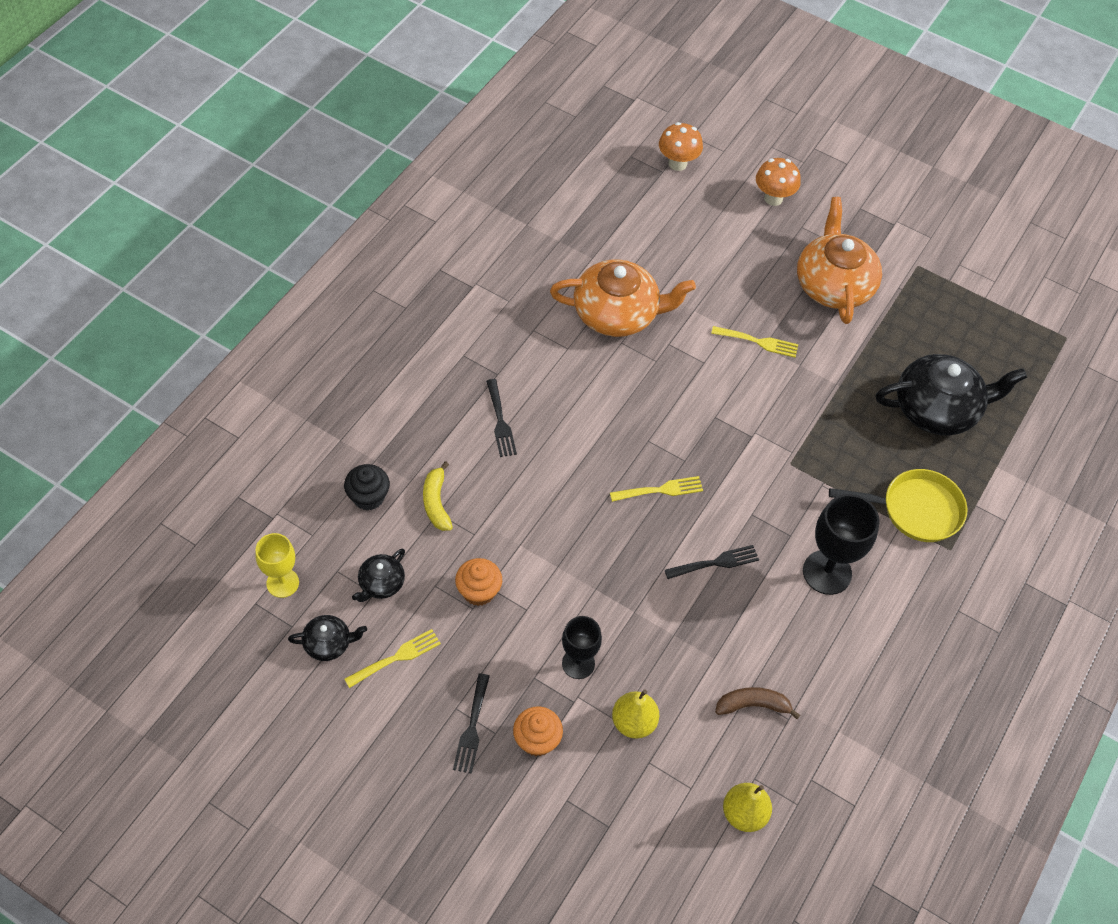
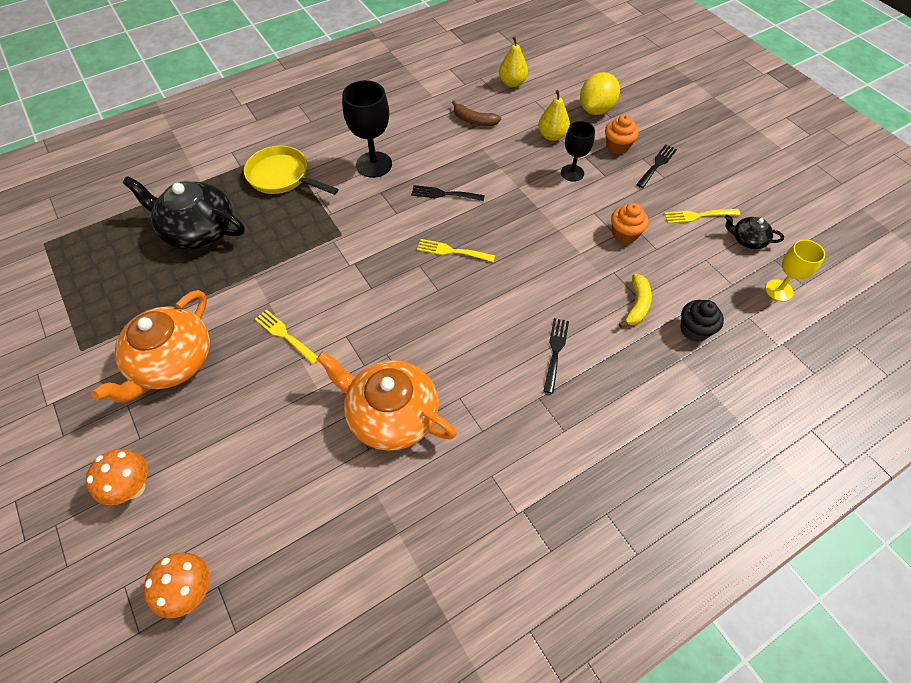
camera: 150 degrees left, 0 degrees up
(381, 583) = (698, 264): black teapot -> none
(595, 807) = (596, 109): none -> yellow lemon

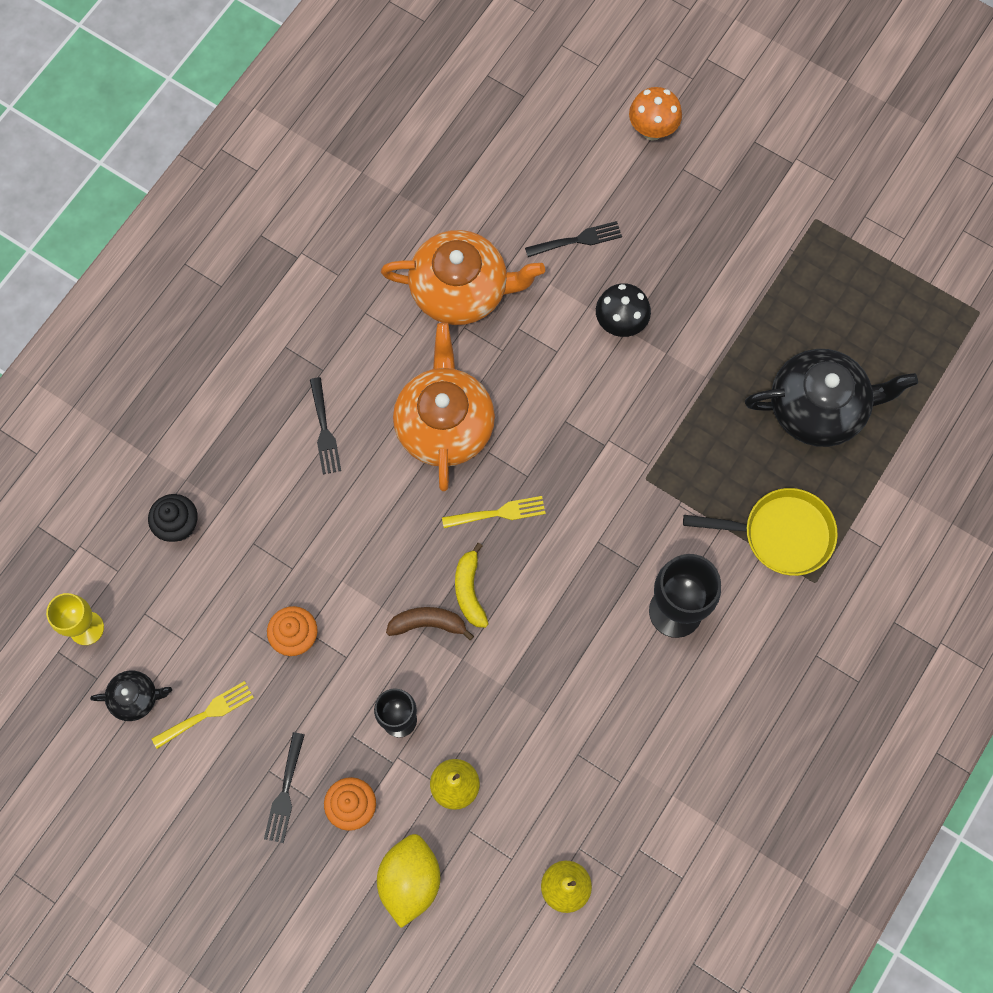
camera: 155 degrees right, 15 degrees up
(172, 362) = (713, 246): orange teapot -> orange teapot (444, 424)
(191, 590) = (542, 84): orange mushroom -> none
(285, 335) = (620, 324): yellow fork -> black mushroom
(444, 194) = (553, 601): black fork -> black fork (577, 240)
(474, 120) = (583, 766): brown banana -> brown banana (428, 624)
(636, 305) = (252, 531): yellow banana -> yellow banana (469, 590)

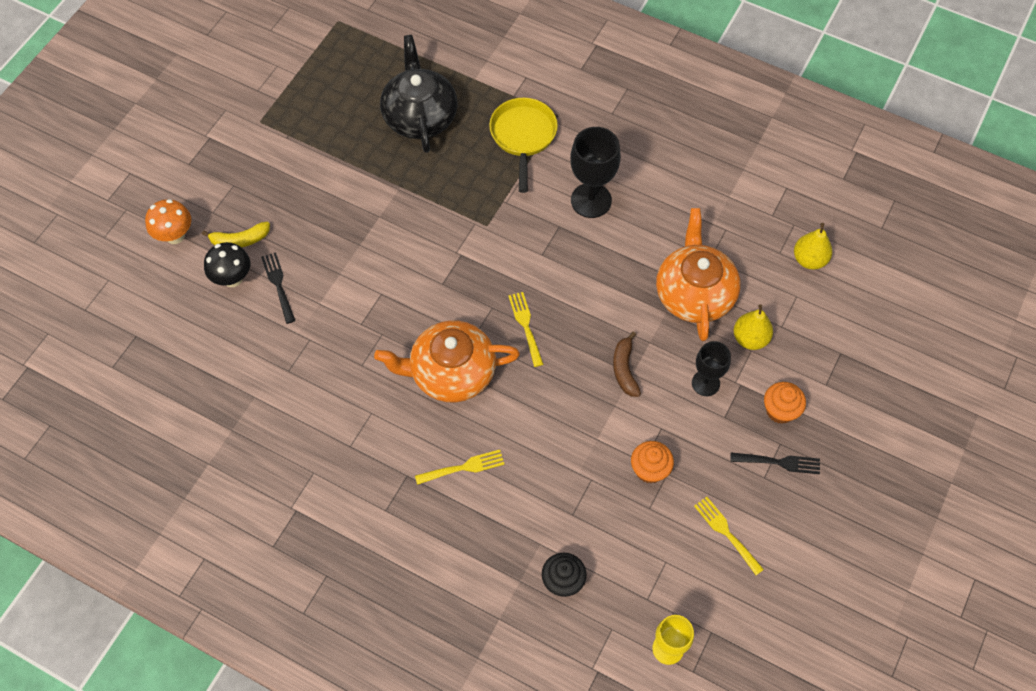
camera: 95 degrees left, 10 degrees down
(135, 698) = (723, 595): black teapot -> none
(324, 430) = (463, 467): black fork -> yellow fork
(410, 880) = (827, 363): yellow lemon -> none
(461, 290) = (326, 370): orange teapot -> orange teapot (694, 293)
(469, 590) = (593, 341): yellow banana -> yellow banana (240, 240)
(620, 324) = (355, 249): black mushroom -> black mushroom (232, 278)

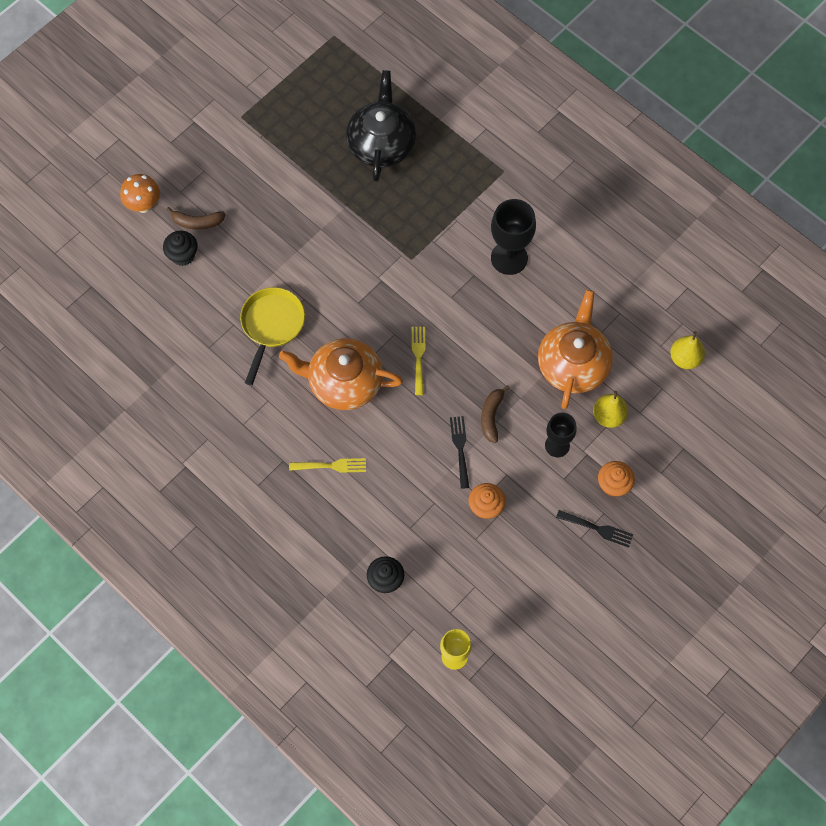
camera: 15 degrees right, 5 degrees up
(232, 278) = (183, 255): black mushroom -> black cupcake
(240, 240) = (197, 222): yellow banana -> brown banana
(278, 285) = (219, 270): black fork -> black fork (460, 449)
(523, 136) = (467, 184): yellow pan -> yellow pan (271, 325)
(726, 533) = (533, 576): yellow fork -> none

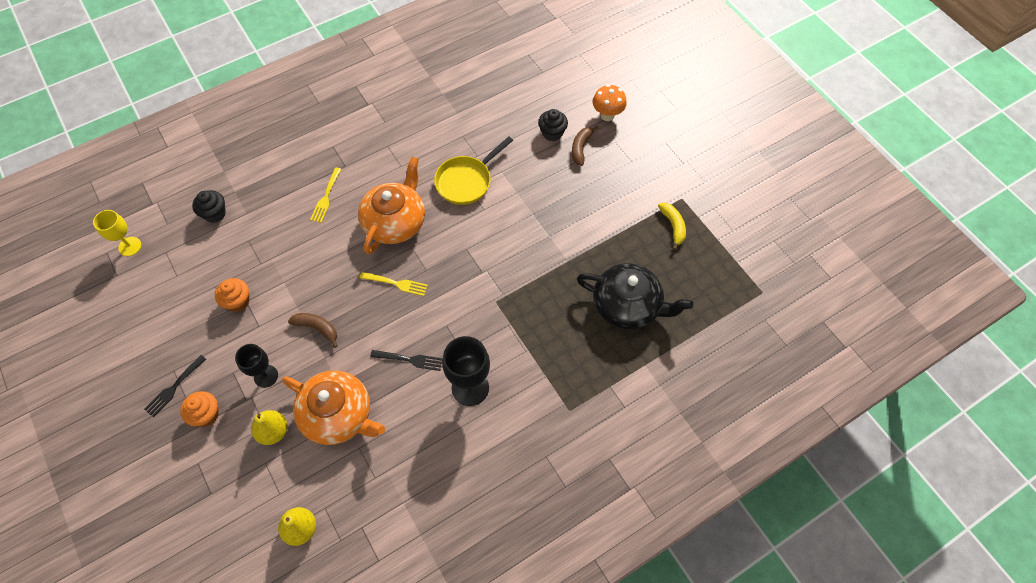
camera: 105 degrees right, 5 degrees down
(271, 325) = (466, 181): yellow pan -> yellow pan turned 105 degrees clockwise
(278, 119) = (673, 226): none -> yellow banana
(460, 449) = (298, 295): black fork -> black fork (409, 360)

